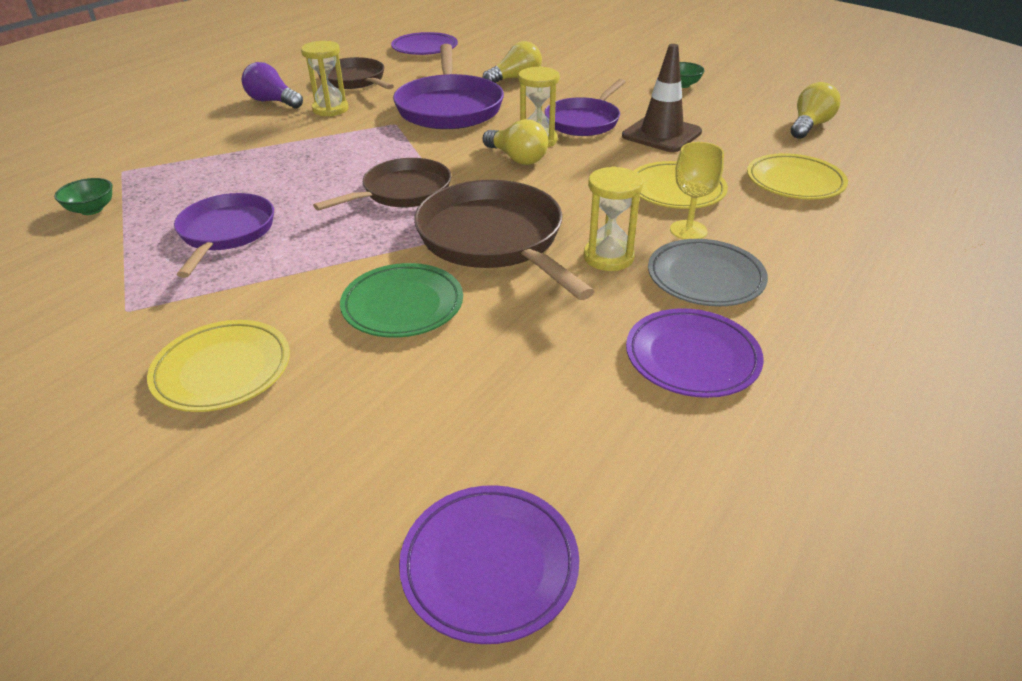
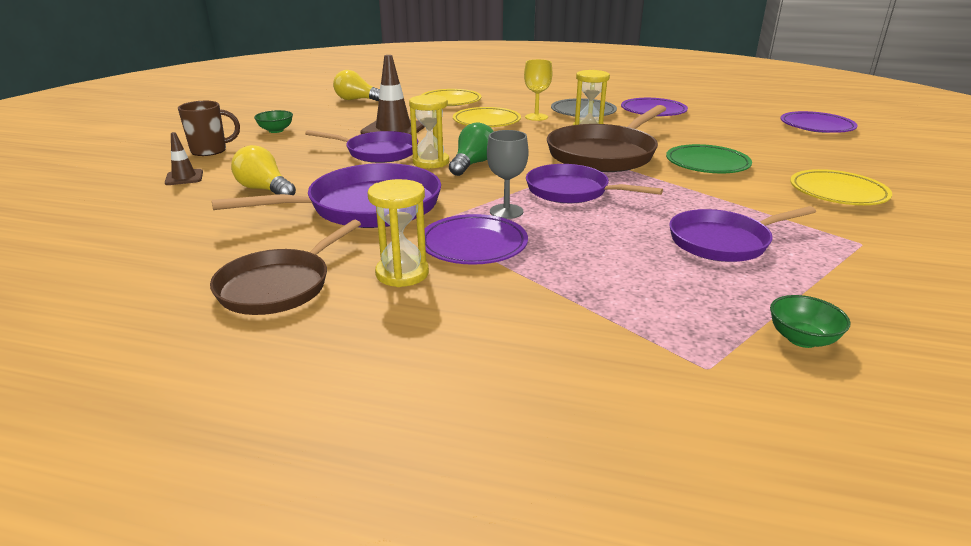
camera: 110 degrees left, 10 degrees down
(272, 101) = (391, 330): purple light bulb -> none
(388, 154) = (506, 211): none -> grey goblet
(402, 192) = (572, 191): brown pan -> purple pan
(425, 48) = (115, 265): purple plate -> purple plate (473, 245)
(517, 158) = (473, 164): yellow light bulb -> green light bulb
(563, 57) = (184, 177): none -> brown traffic cone
(628, 63) = (210, 151): none -> brown mug

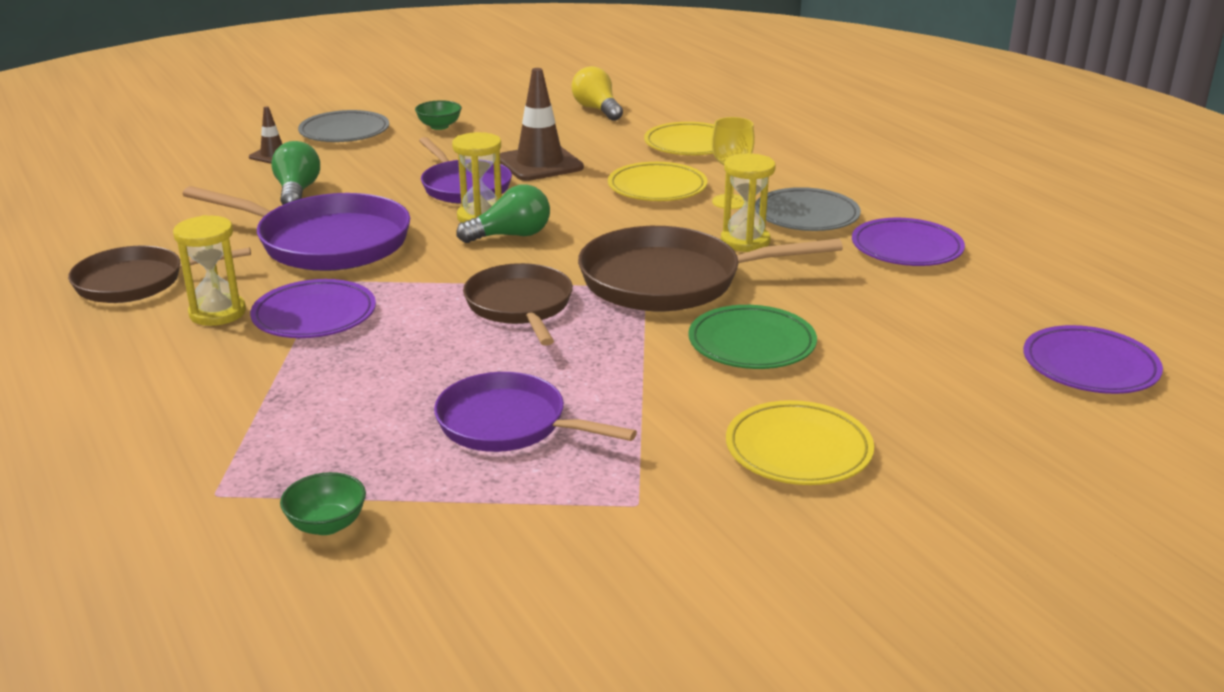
camera: 45 degrees right, 0 degrees up
(210, 151) = (344, 132): brown mug -> grey plate
(264, 190) = (297, 192): yellow light bulb -> green light bulb
(506, 211) = (413, 298): grey goblet -> none
(572, 191) = (520, 306): purple pan -> brown pan

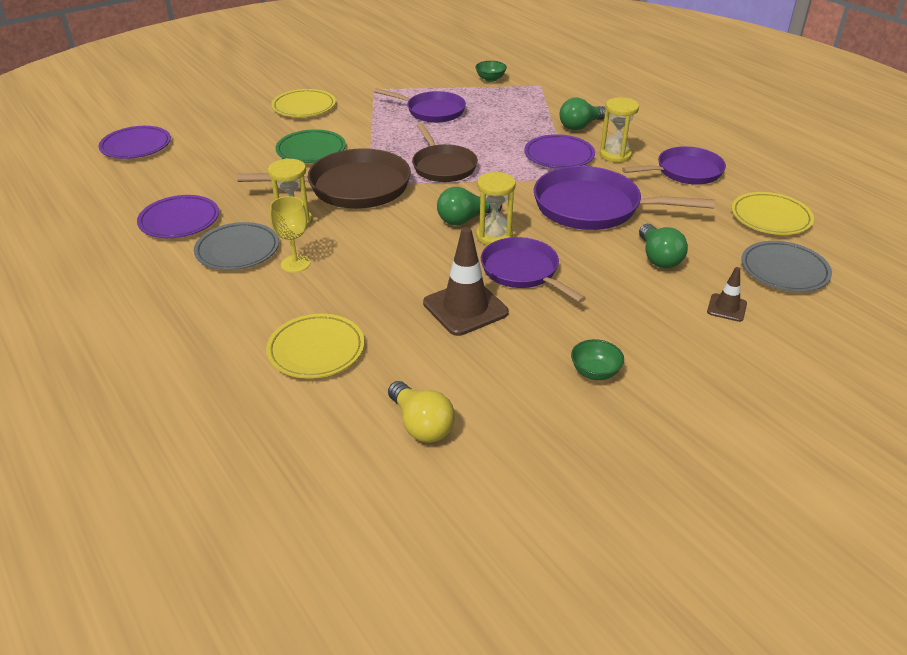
camera: 175 degrees right, 10 degrees up
(136, 282) = (685, 172): brown pan -> purple pan
(224, 372) = (580, 126): none -> green light bulb
(344, 132) = (690, 354): grey plate -> grey plate (784, 270)
(657, 188) = (355, 278): yellow plate -> yellow plate (770, 218)

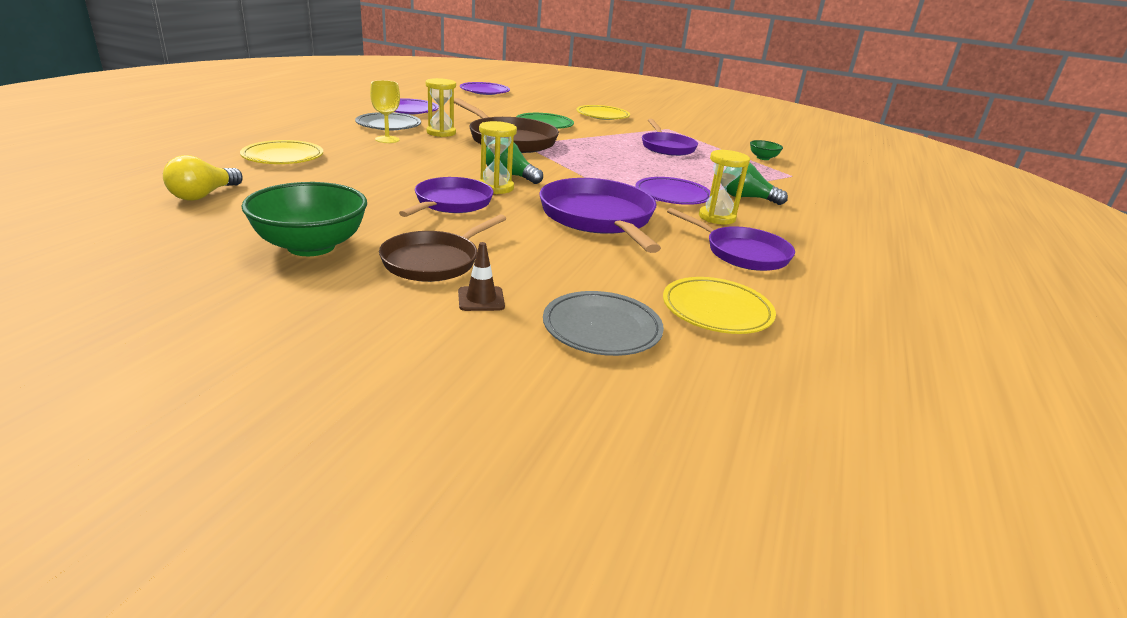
camera: 55 degrees right, 10 degrees down
(443, 166) = (583, 160): brown pan -> brown pan (434, 261)
(465, 308) = (374, 190): brown traffic cone -> none
(595, 372) = (311, 246): green bowl -> green bowl, size x2.10
(658, 258) = (542, 255): green light bulb -> none

